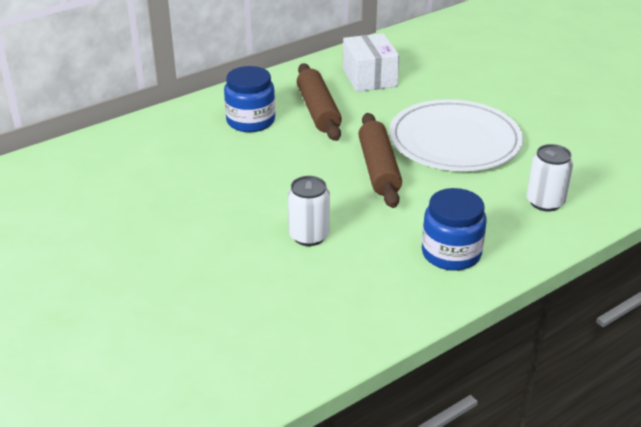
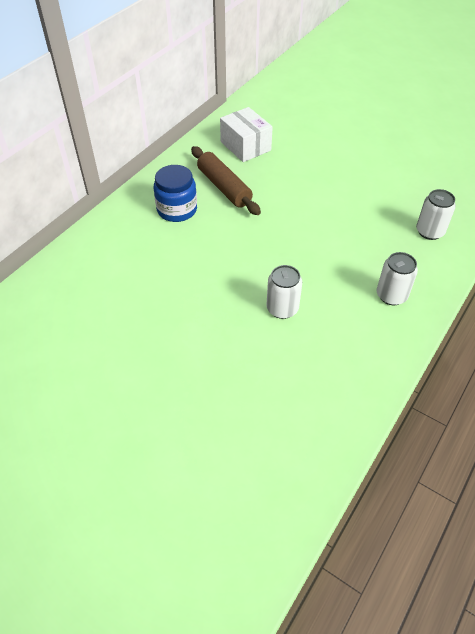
camera: 20 degrees left, 15 degrees up
(378, 169) = (299, 232): brown rolling pin -> none
(451, 253) = (391, 295): blue jar -> white can
(454, 141) = (339, 191): white plate -> none

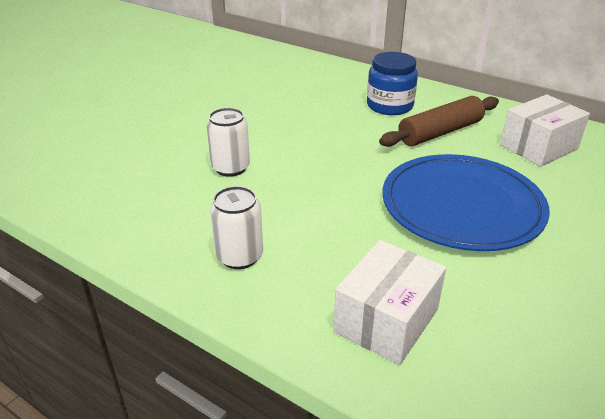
camera: 90 degrees right, 15 degrees down
(320, 190) = (461, 206): none -> blue plate
(429, 231) = (386, 320): white can -> white box

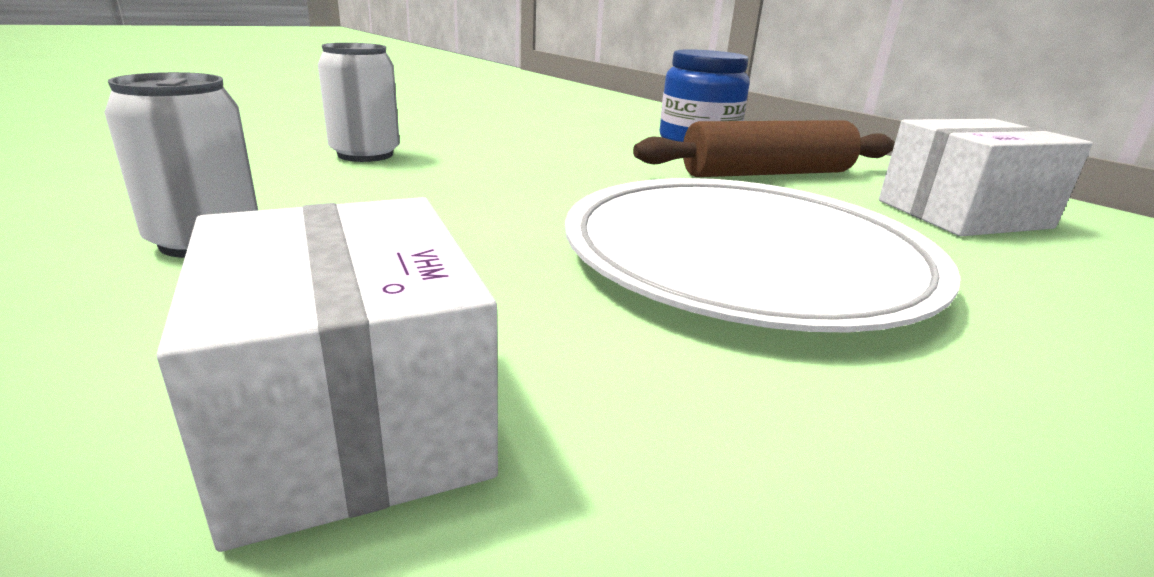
camera: 15 degrees right, 10 degrees down
(386, 320) = (352, 418): white box -> white box turned 75 degrees counterclockwise
(461, 206) = (745, 257): blue plate -> white plate

